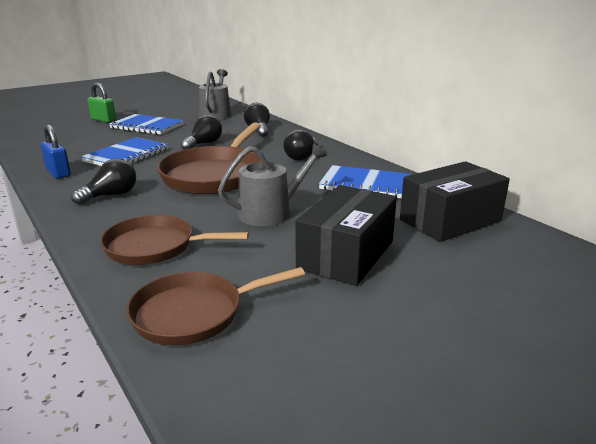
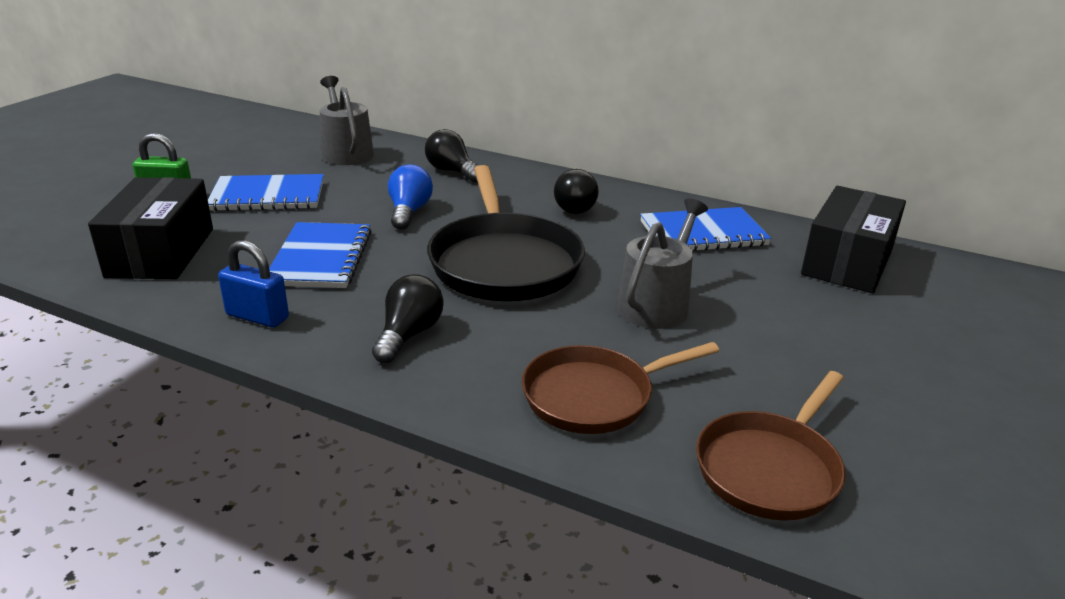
camera: 30 degrees left, 5 degrees up
(204, 144) = (409, 212): black light bulb -> blue light bulb
(215, 175) = (503, 262): brown pan -> black pan
(346, 254) = (811, 338): black box -> black box (161, 252)

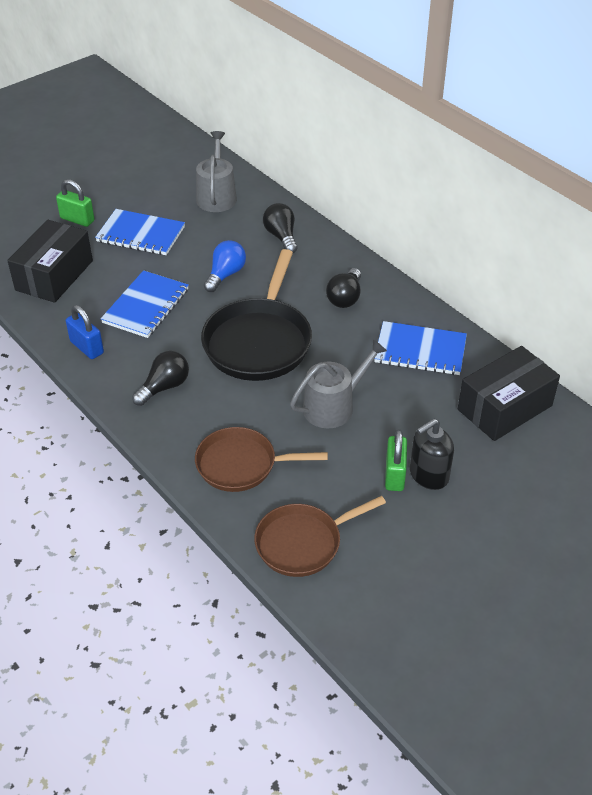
camera: 25 degrees right, 15 degrees up
(802, 354) = (394, 475): none -> green padlock
(841, 344) = (428, 475): none -> black soap dispenser

